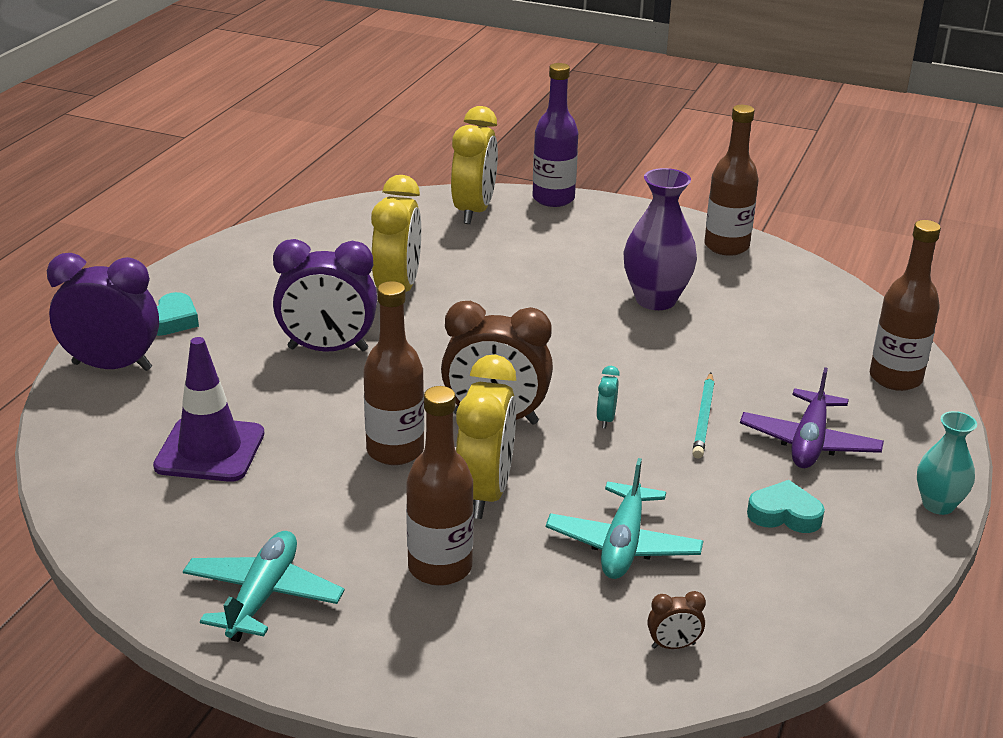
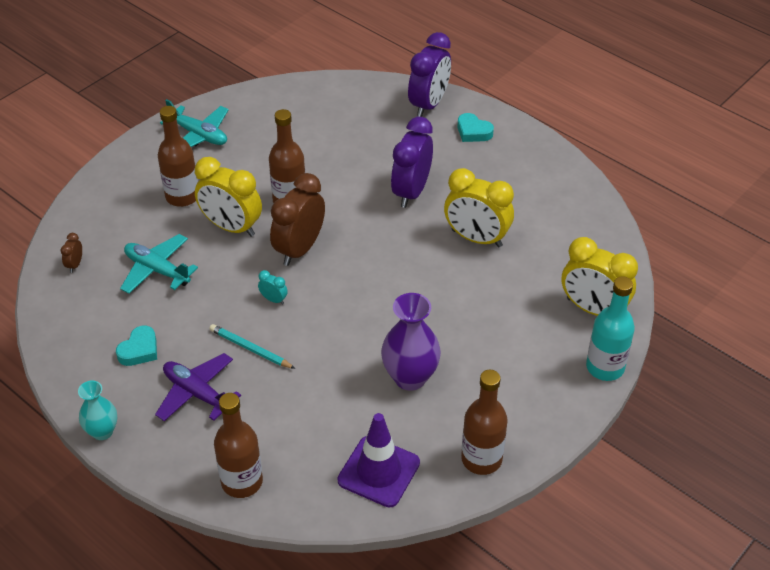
camera: 110 degrees right, 15 degrees up
(210, 450) = (326, 132): purple traffic cone -> purple traffic cone (378, 471)
(553, 199) = (605, 367): purple bottle -> turquoise bottle

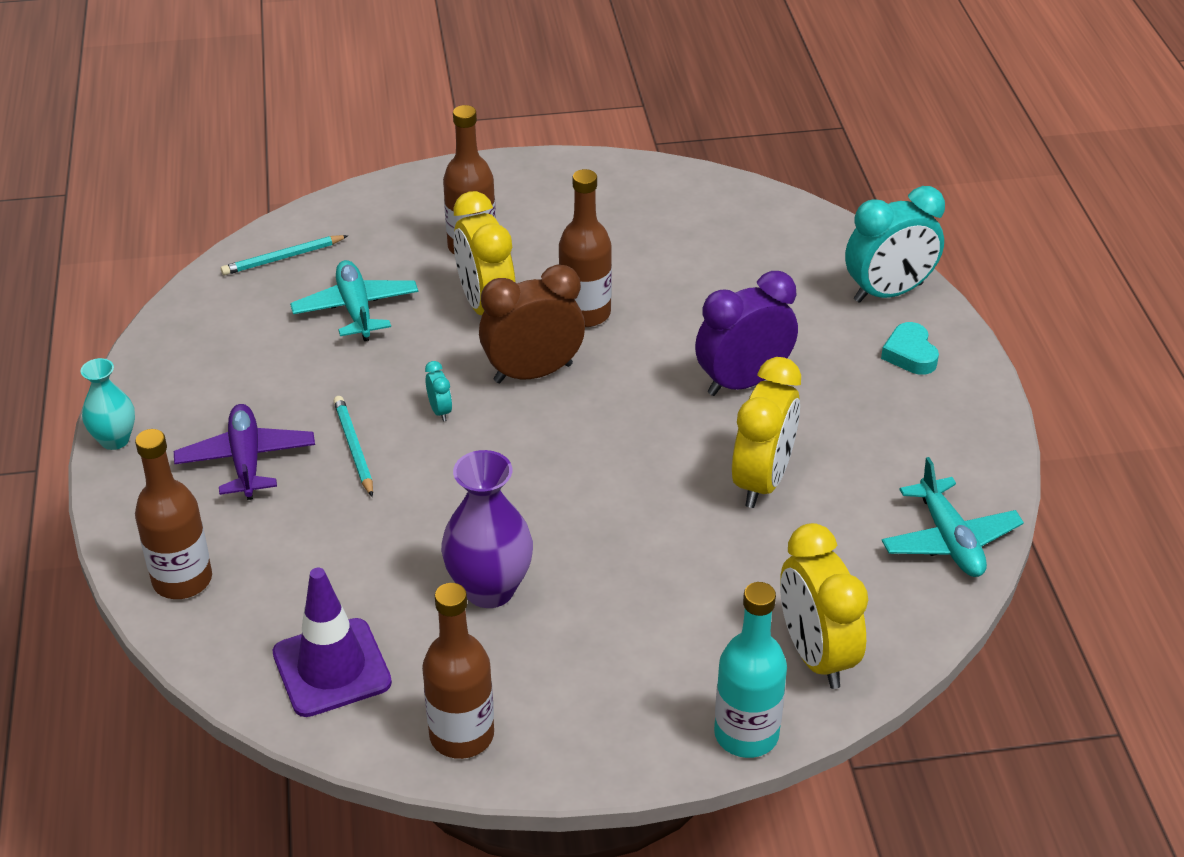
camera: 40 degrees right, 5 degrees down
(75, 264) = (283, 258): brown clock -> turquoise pencil
(139, 350) = (243, 381): turquoise heart -> none
(199, 135) = (566, 190): turquoise plane -> turquoise plane (949, 540)
(428, 104) = (888, 292): purple clock -> turquoise clock
(476, 238) = (762, 481): yellow clock -> yellow clock turned 135 degrees counterclockwise

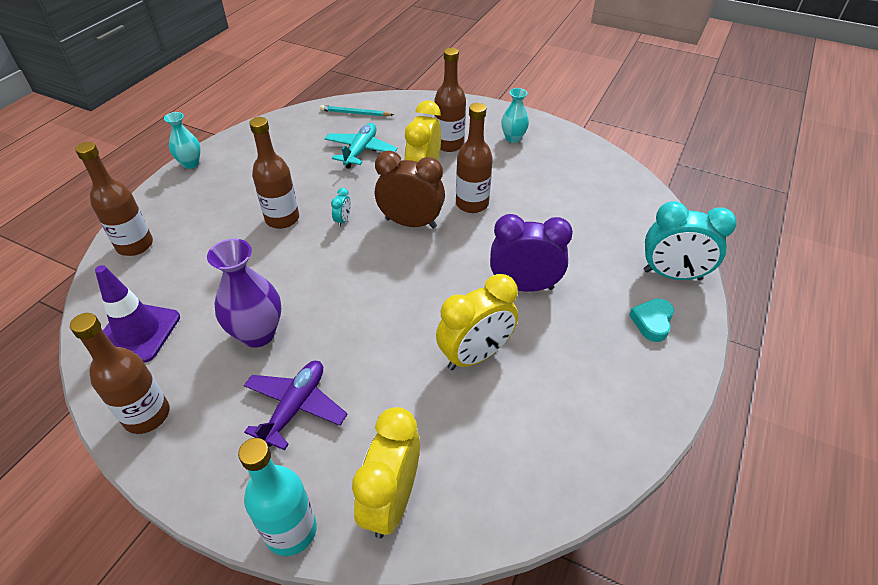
camera: 35 degrees right, 5 degrees up
(246, 460) = (230, 200): purple plane -> purple plane (295, 407)
(354, 448) = (282, 219): turquoise pencil -> brown bottle
(549, 202) = (513, 138): none -> turquoise vase
(949, 540) = (563, 472): turquoise plane -> none

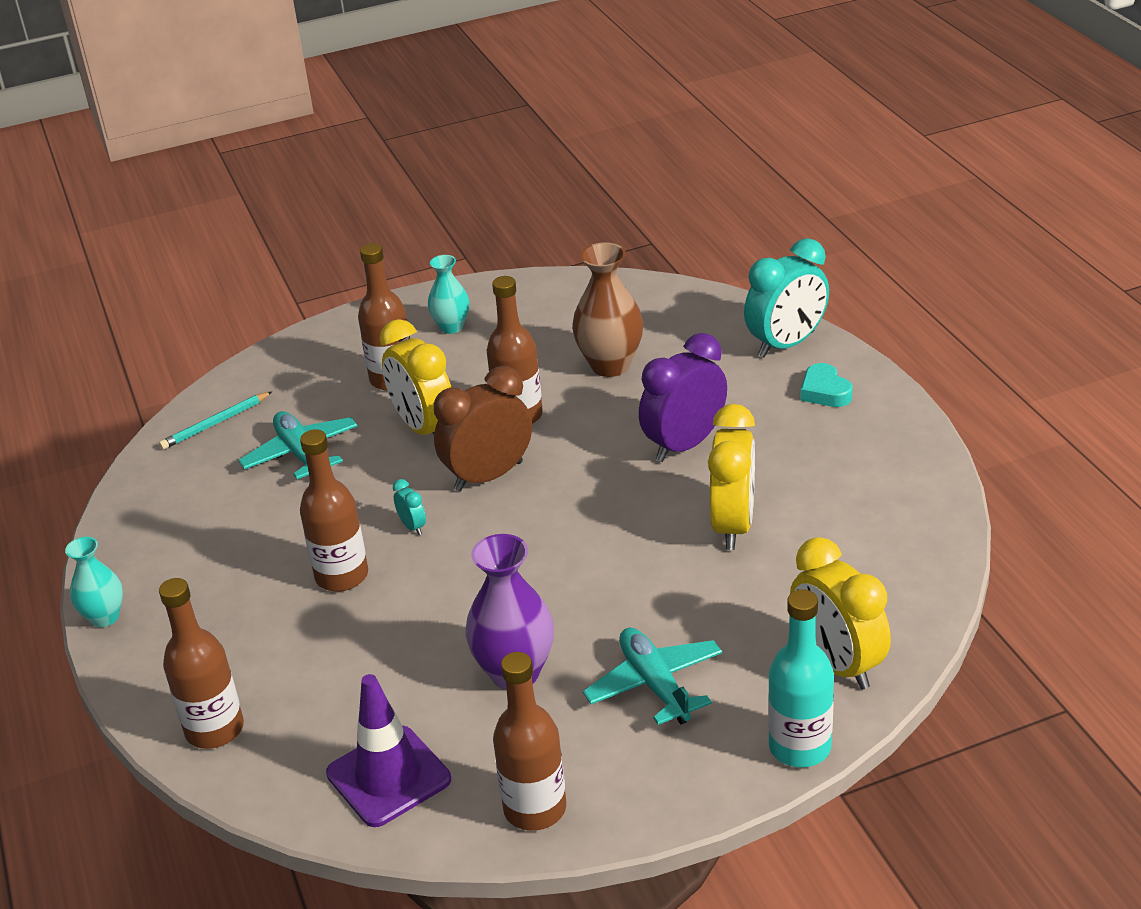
camera: 45 degrees left, 10 degrees down
(295, 407) = (655, 684): purple plane -> turquoise plane
(555, 212) = (610, 365): none -> brown vase

